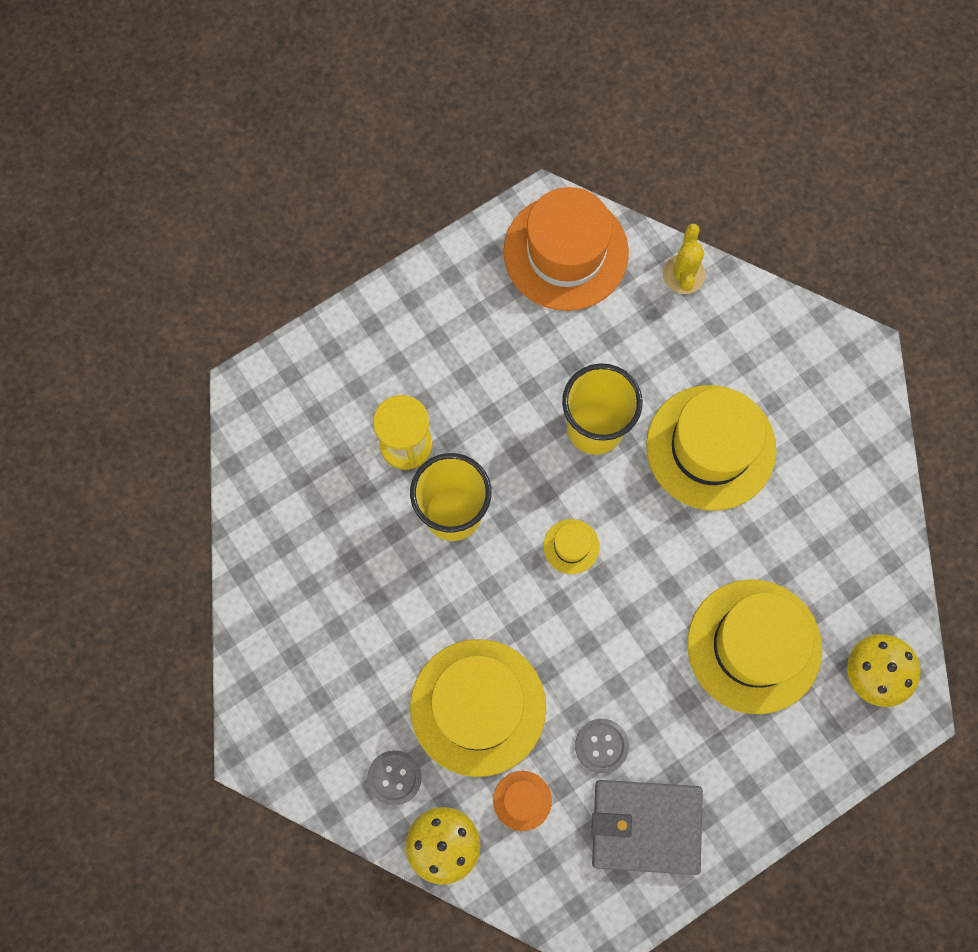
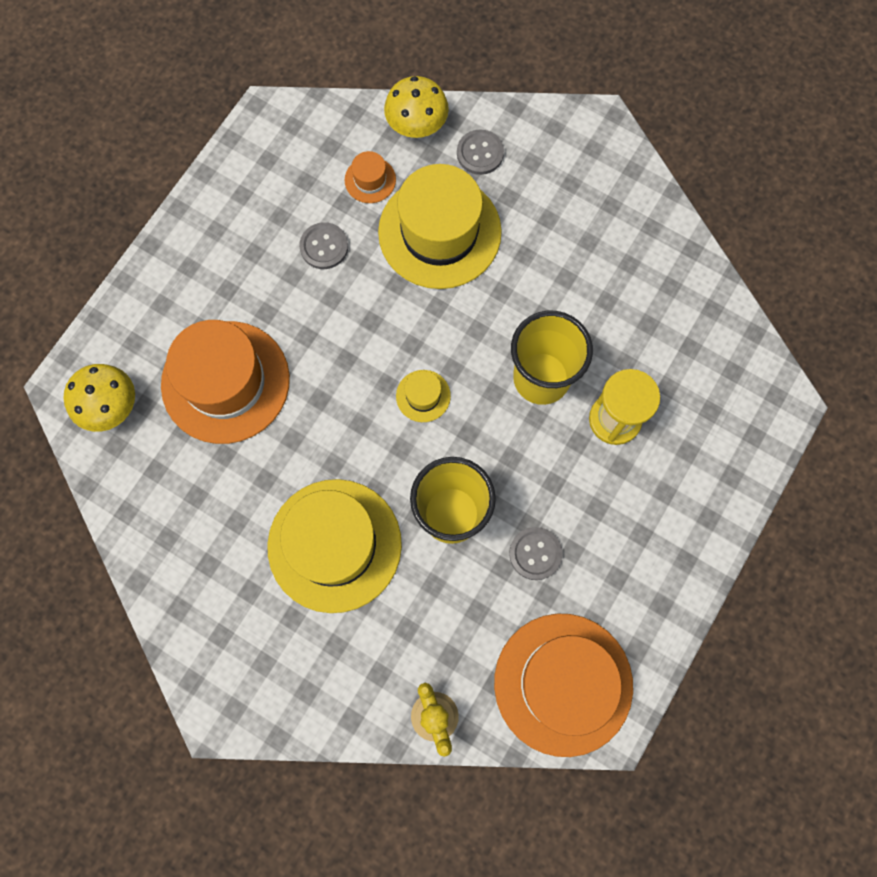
camera: 155 degrees right, 0 degrees up
(537, 362) = (535, 553): none -> grey button
(646, 826) = (262, 203): grey wallet -> none
(754, 646) = (225, 382): yellow hat -> orange hat

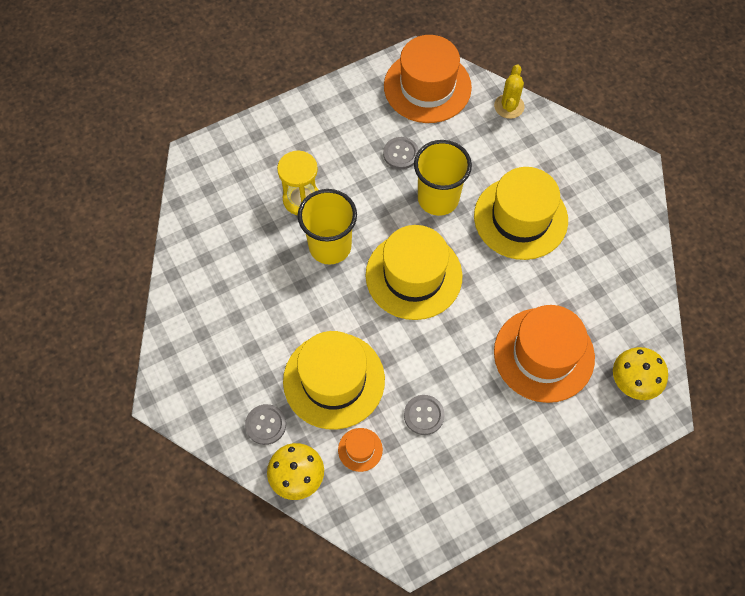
camera: 150 degrees left, 10 degrees down
(423, 396) = (413, 275): yellow hat -> yellow hat, size x2.35

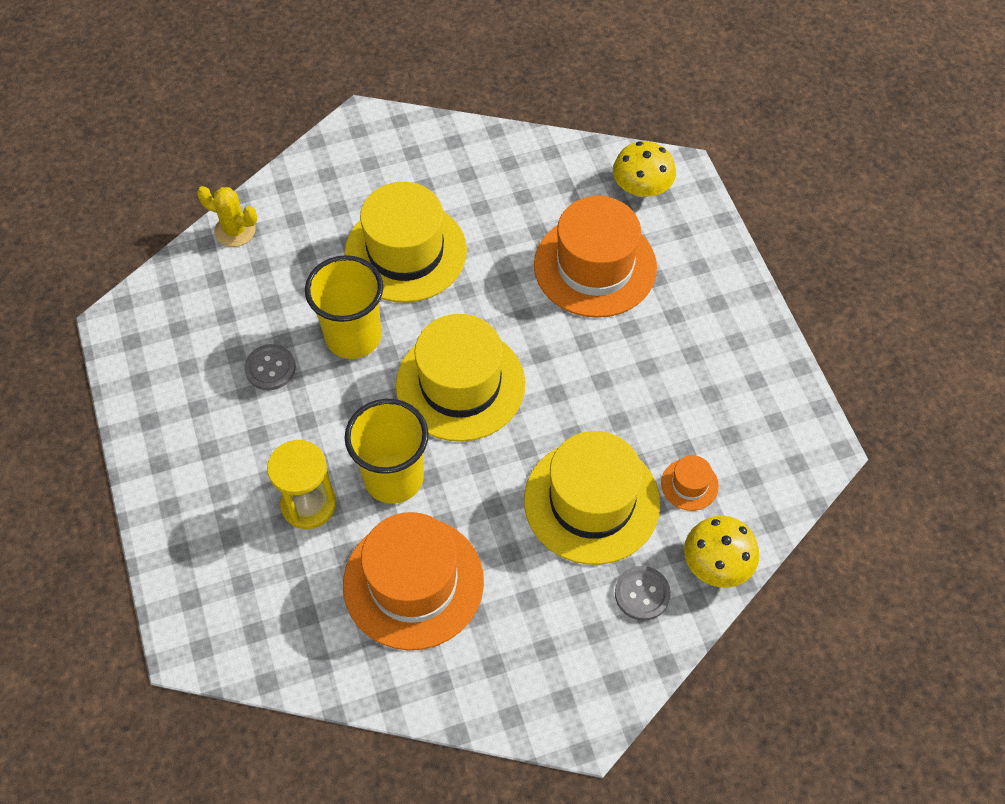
camera: 80 degrees left, 5 degrees down
(424, 415) = (654, 406): grey button -> none
(427, 87) = (171, 318): orange hat -> orange hat (413, 582)

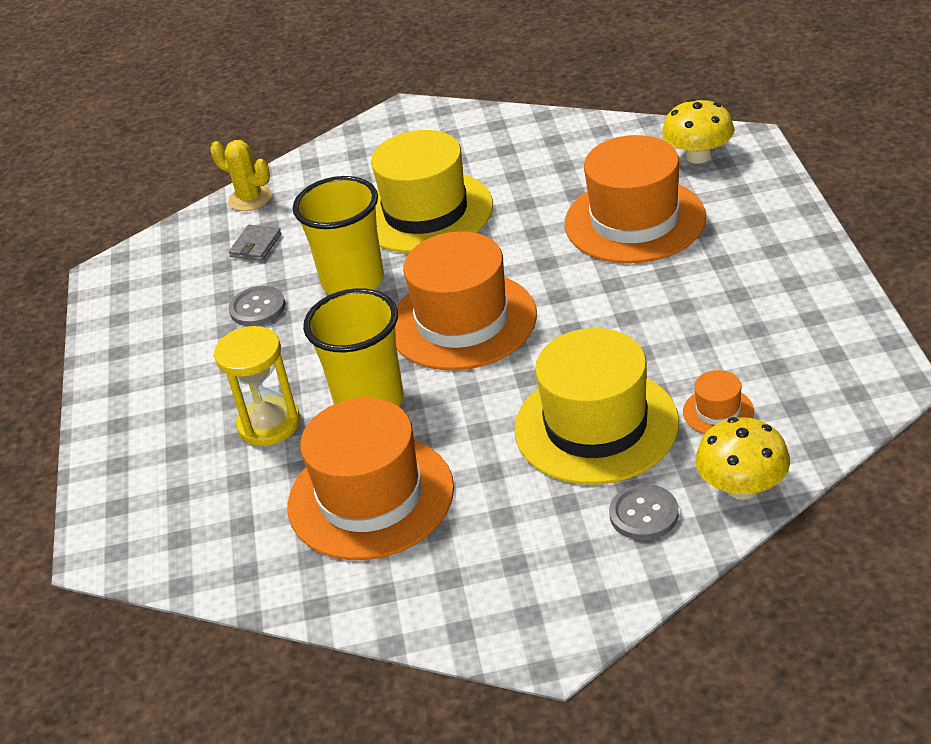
camera: 15 degrees right, 20 degrees down
(253, 291) = (256, 245): none -> grey wallet
(460, 384) = (462, 321): yellow hat -> orange hat

